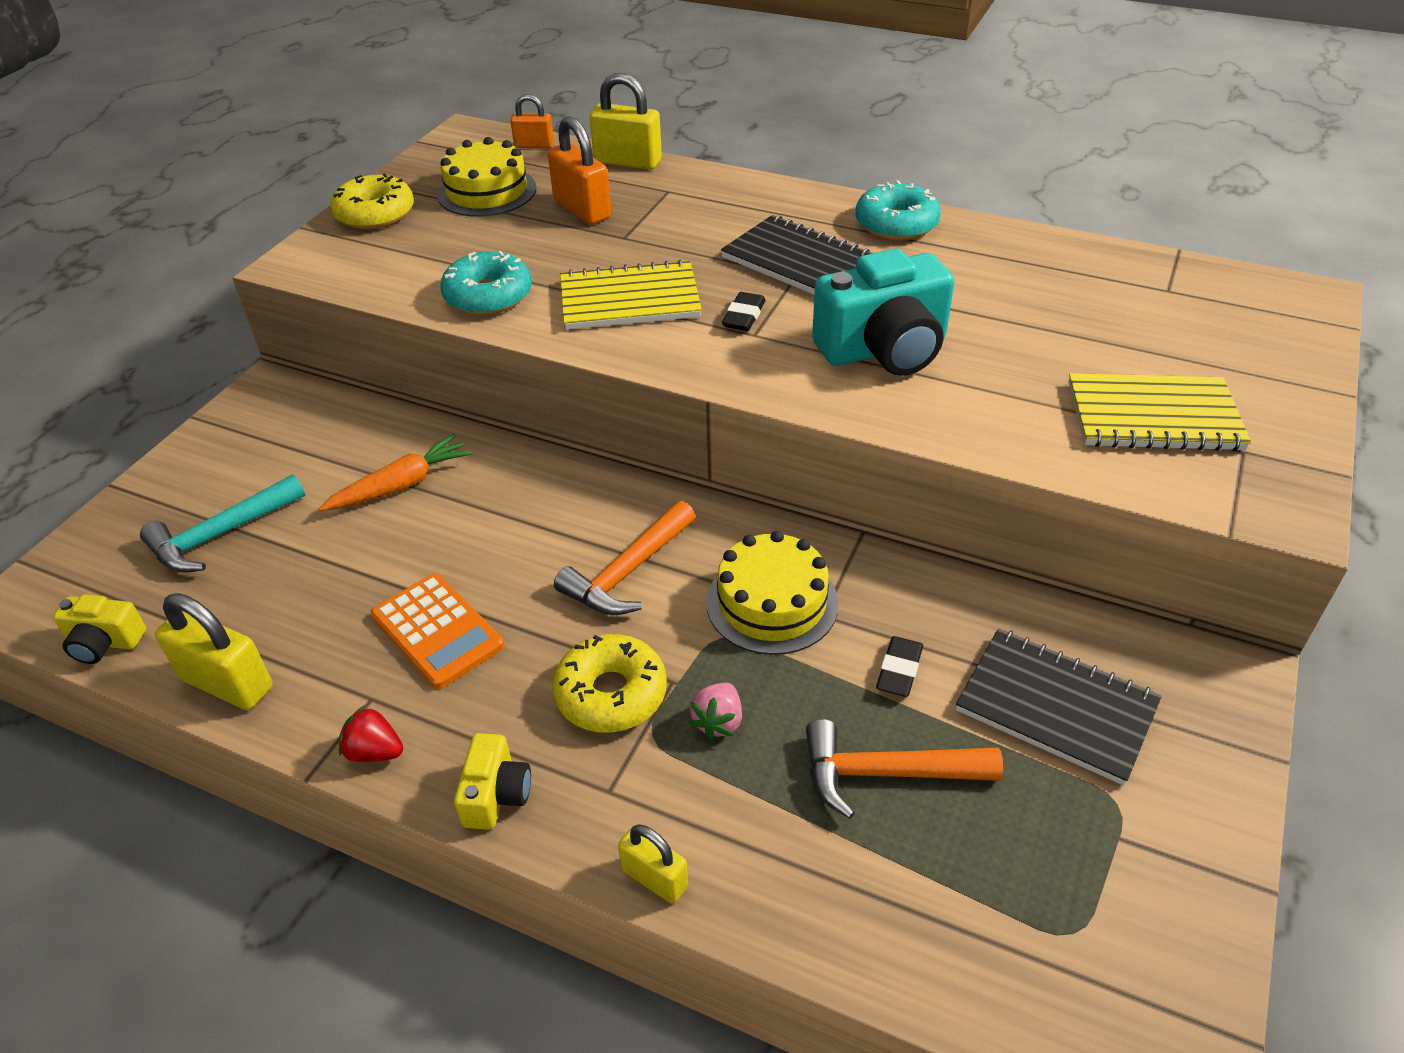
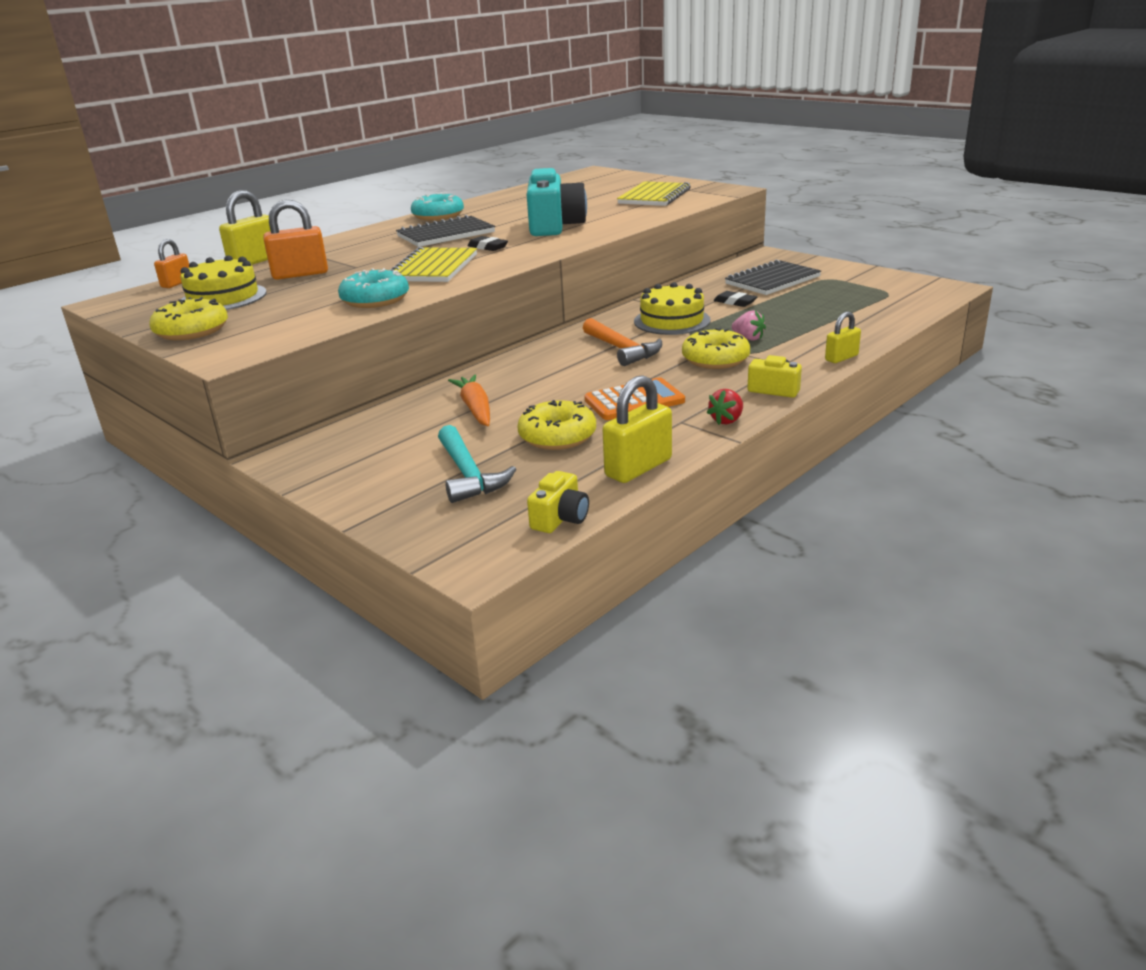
camera: 70 degrees left, 15 degrees down
(321, 582) = (557, 436): none -> yellow donut
(885, 773) = (796, 311): orange hammer -> none

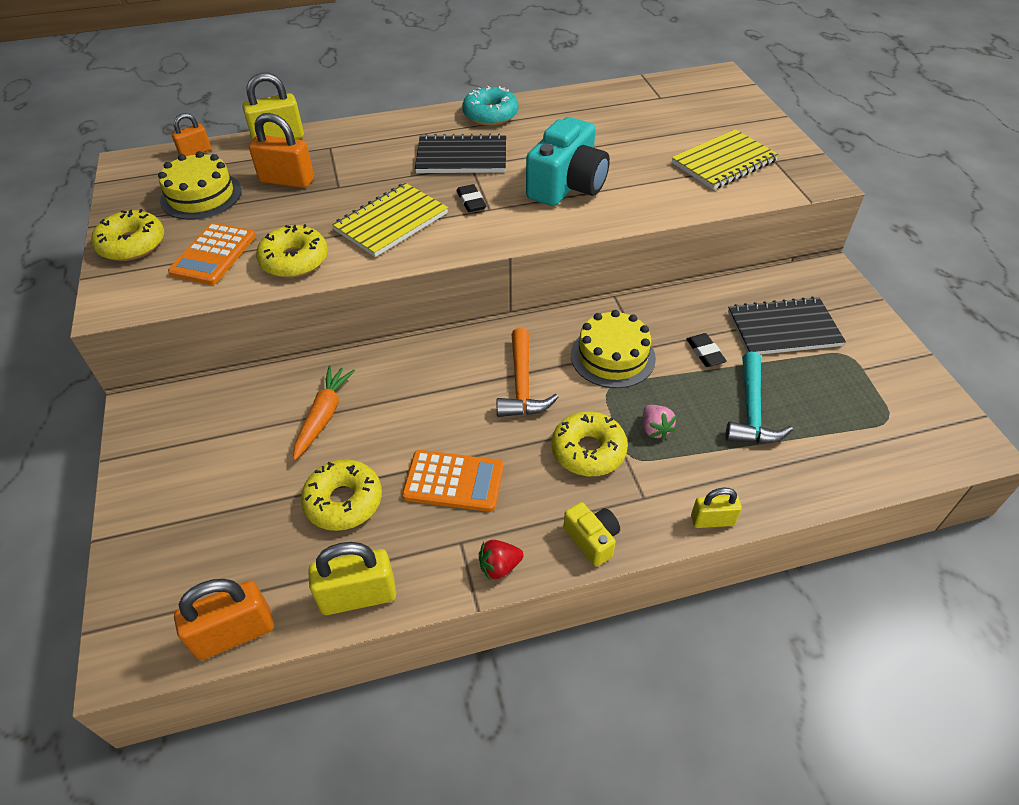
camera: 30 degrees right, 20 degrees up
(289, 315) = (213, 254): none -> orange calculator
(375, 300) = (294, 260): turquoise donut -> yellow donut
(469, 475) = (232, 518): turquoise hammer -> turquoise hammer (751, 411)
(560, 519) = (234, 633): yellow camera -> orange padlock

